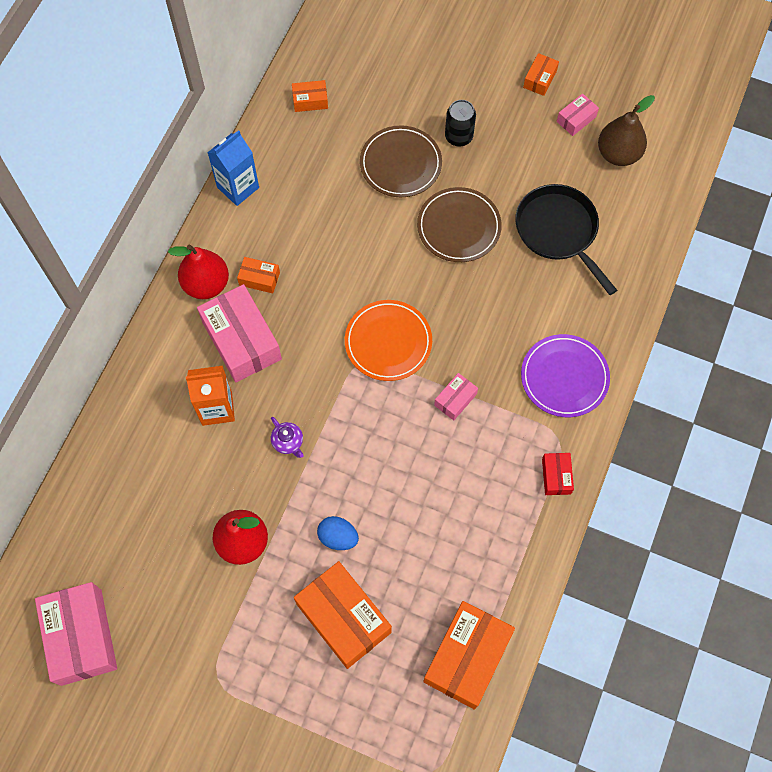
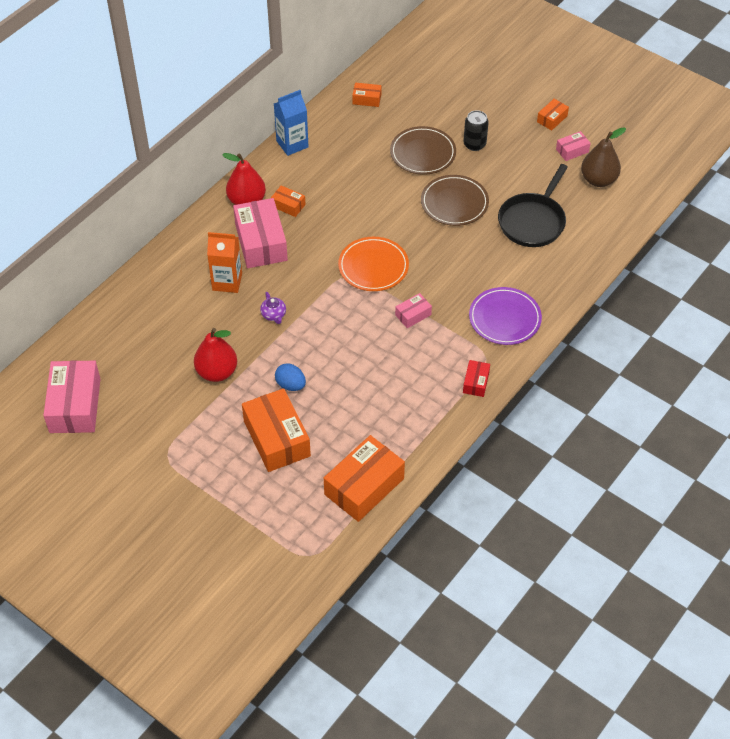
camera: 15 degrees right, 15 degrees down
(558, 231) = (533, 221): black pan -> black pan turned 135 degrees counterclockwise

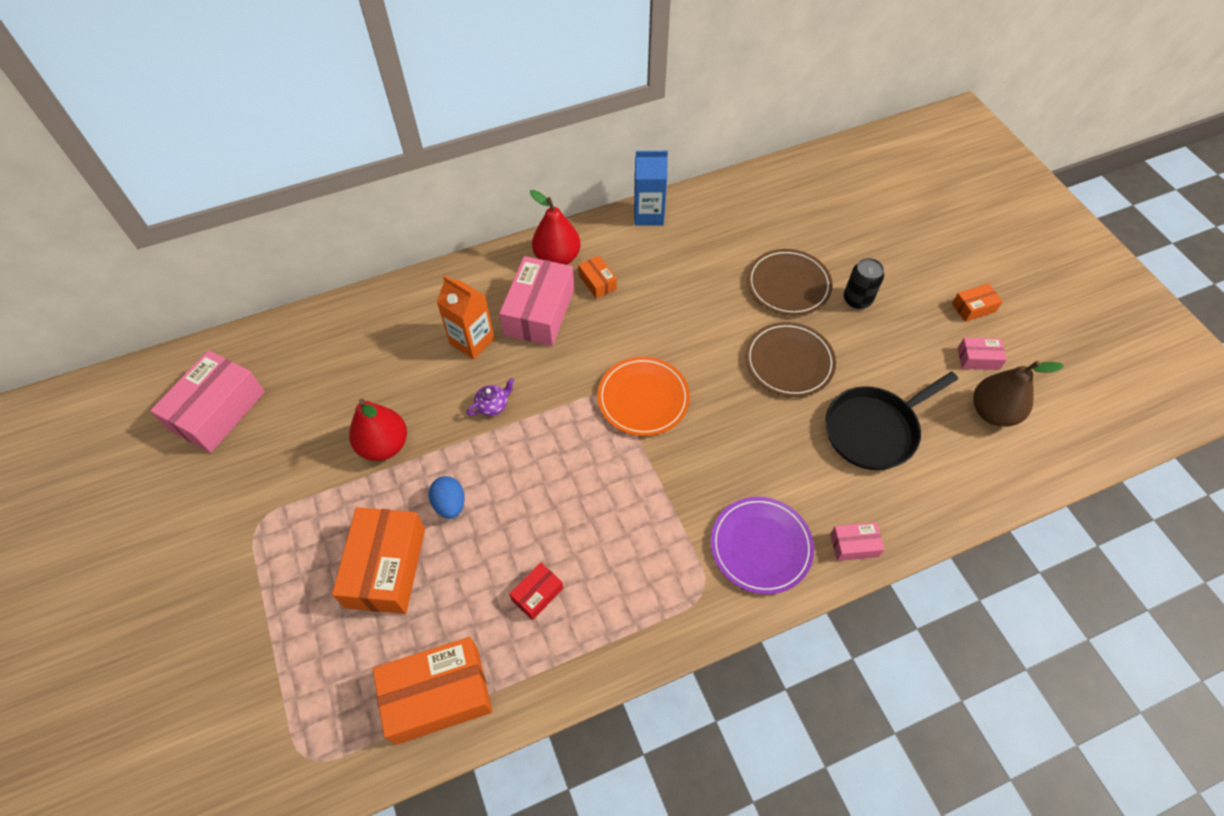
camera: 30 degrees right, 5 degrees up
(274, 315) = (493, 405): purple teapot -> purple teapot turned 135 degrees counterclockwise
(366, 99) = (763, 197): orange box -> none
(413, 315) = (650, 484): pink box -> pink box (854, 545)
(476, 382) = (669, 620): red box -> red box (537, 594)

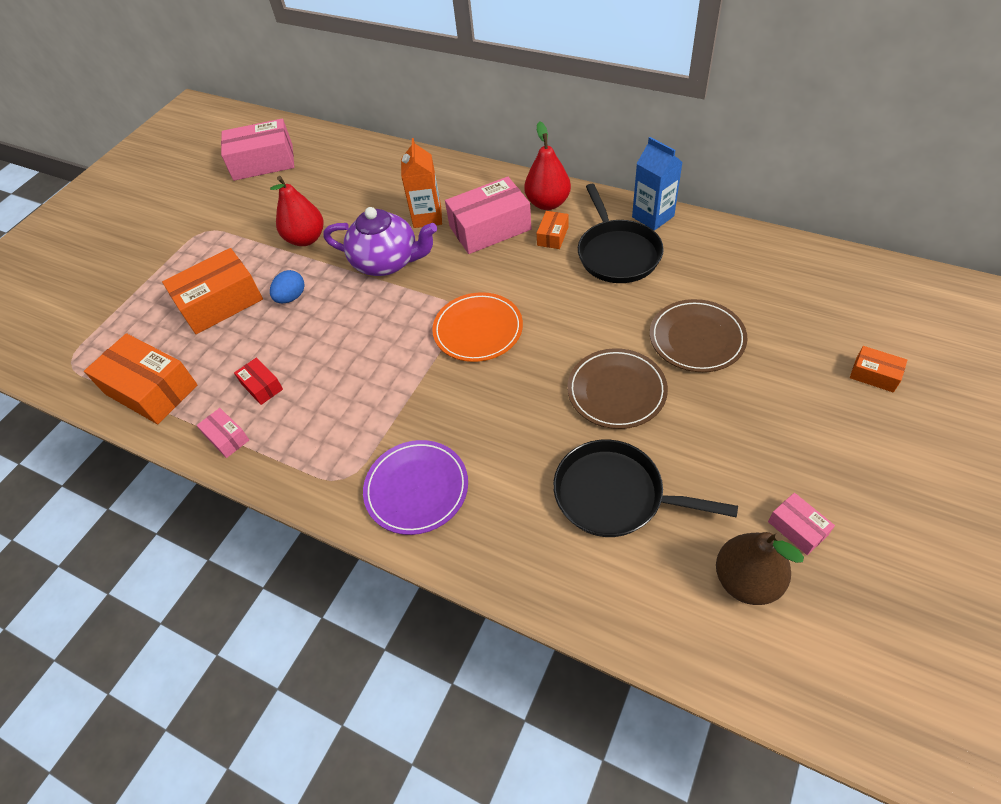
camera: 55 degrees right, 5 degrees down
(493, 405) = (387, 262): purple teapot -> purple teapot, size x2.39
(537, 594) = (262, 386): red box -> red box turned 45 degrees clockwise
(661, 261) = (617, 253): none -> black pan
(854, 545) = (479, 554): pink box -> pink box (227, 438)
(857, 299) = (744, 393): black can -> none
(973, 308) = (857, 486): orange box -> orange box (874, 375)

